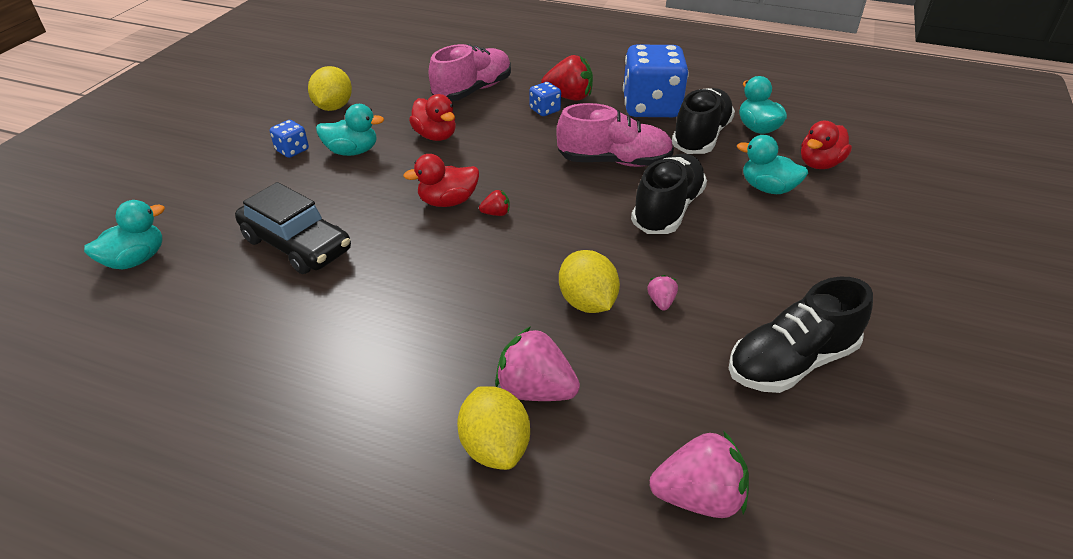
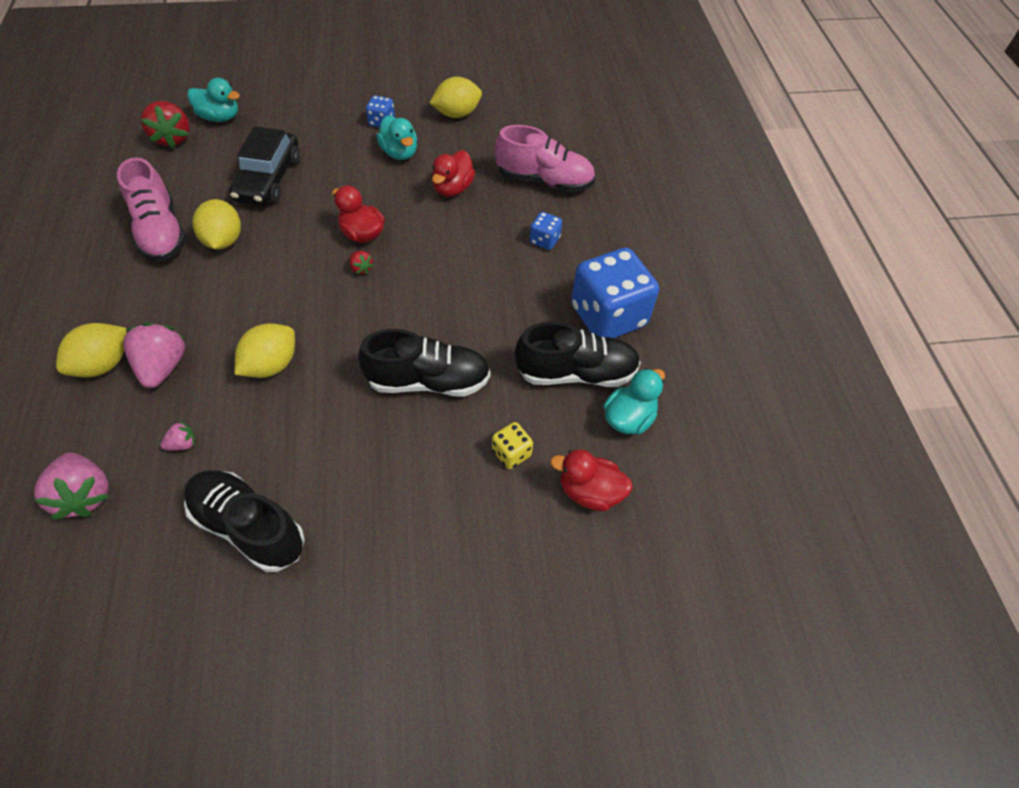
camera: 60 degrees right, 15 degrees up
(366, 300) = (223, 240): none -> yellow lemon
(569, 97) = (582, 248): red strawberry -> red strawberry (173, 138)
(614, 161) = (486, 319): pink shoe -> pink shoe (161, 232)
(661, 302) = (292, 413): pink strawberry -> pink strawberry (183, 444)
(767, 188) = (511, 453): turquoise duck -> yellow dice

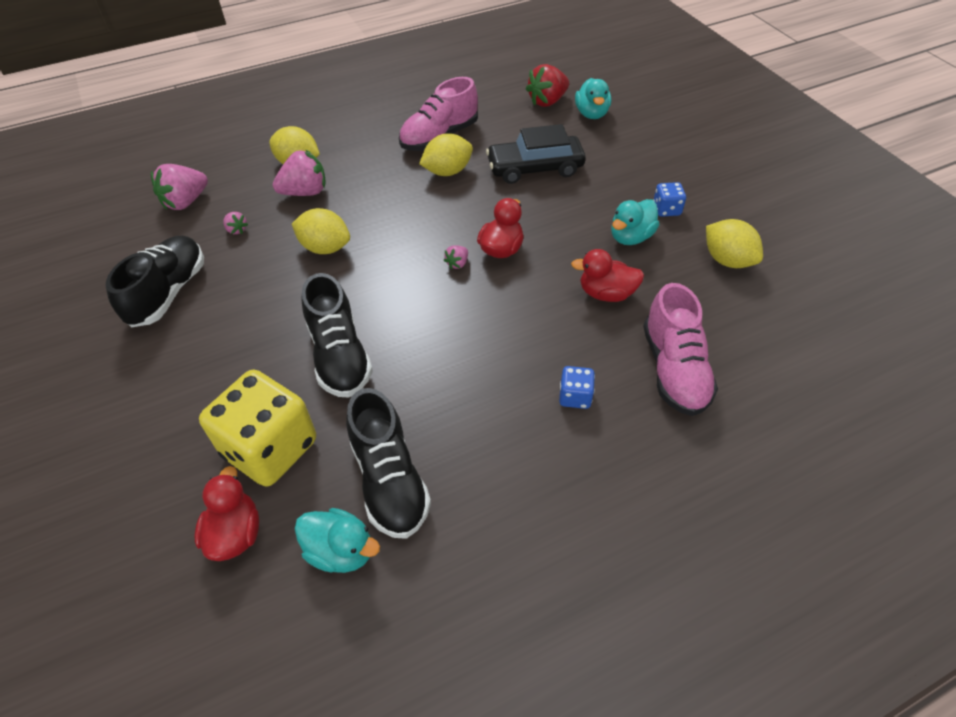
camera: 75 degrees right, 5 degrees down
(361, 268) = (457, 263): red strawberry -> pink strawberry
(511, 453) = (270, 448): yellow dice -> yellow dice, size x2.27
(608, 316) = (486, 492): blue dice -> none

